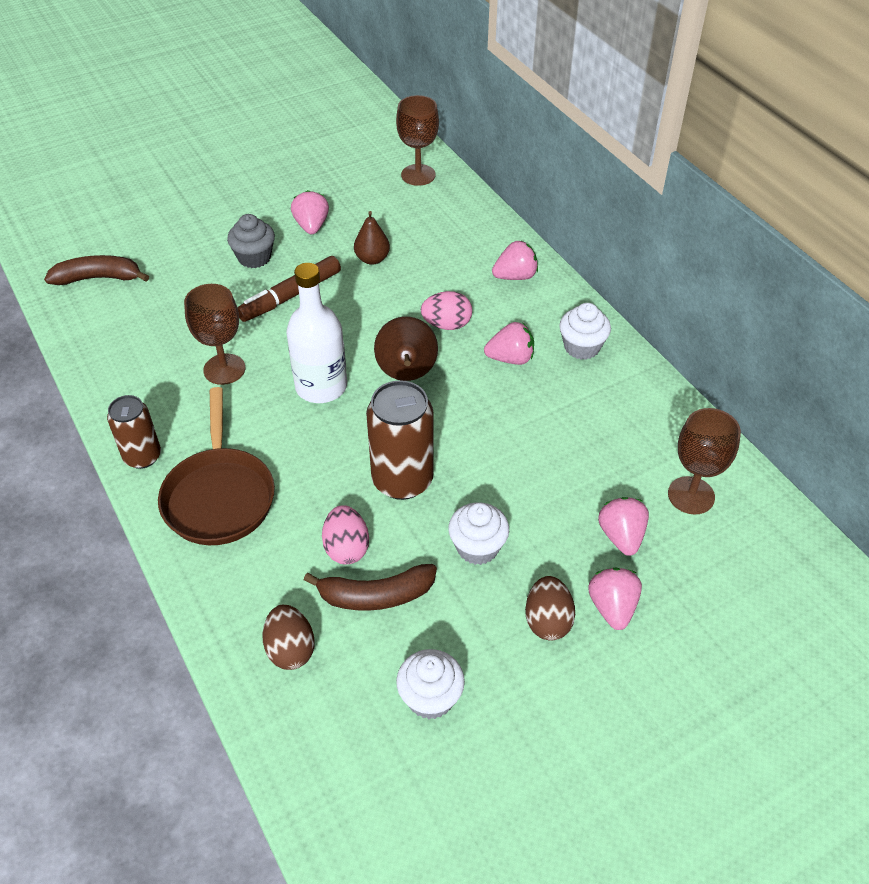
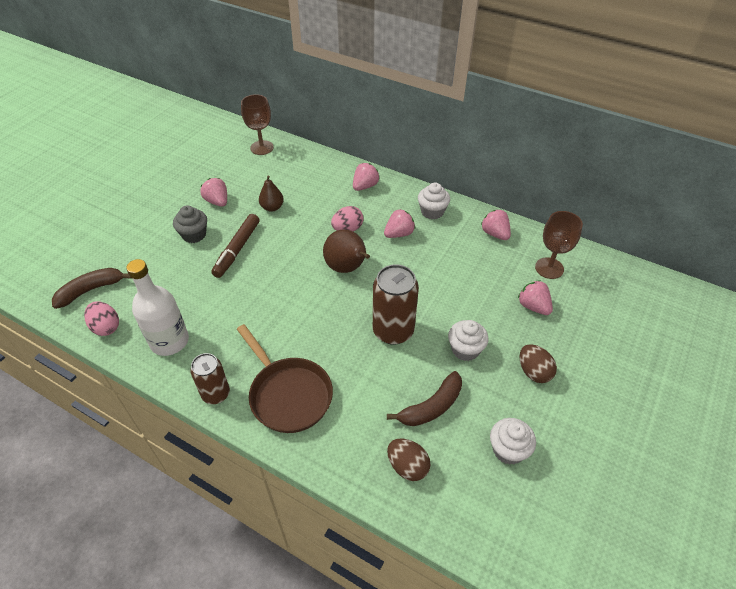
camera: 30 degrees left, 0 degrees up
(224, 369) = (228, 313): brown goblet -> none
(321, 386) = (300, 297): white bottle -> white bottle (169, 341)
(346, 548) = (392, 387): pink egg -> pink egg (106, 327)
(612, 607) = (559, 347): pink strawberry -> pink strawberry (495, 234)

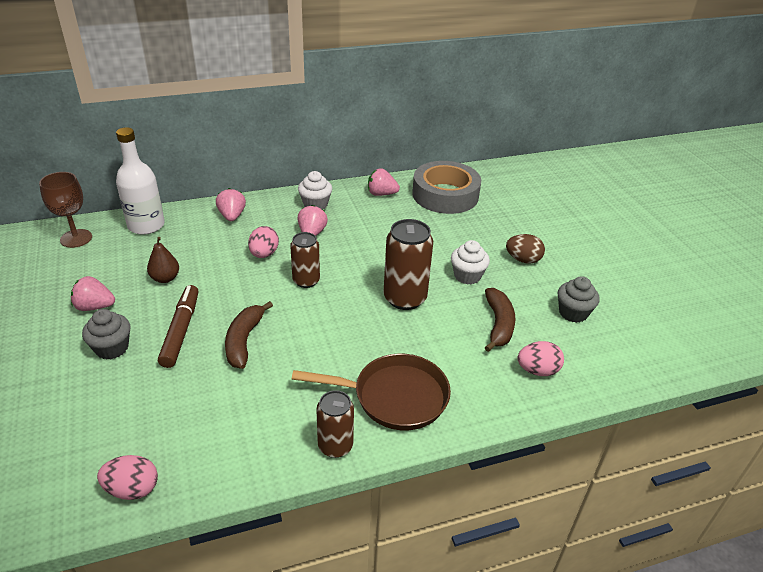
camera: 50 degrees left, 10 degrees down
(90, 290) = (56, 475): brown banana -> brown banana (244, 341)
(169, 341) = (226, 445): white bottle -> white bottle (146, 225)
(237, 249) = (181, 330): brown marker -> brown marker turned 150 degrees counterclockwise
(347, 268) = (306, 281): brown pear -> brown can
(407, 466) = (537, 370): brown egg -> pink egg
(508, 450) = (573, 313): white cupcake -> grey cupcake
(533, 306) = (468, 223): pink strawberry -> none
(549, 268) = (445, 195): brown goblet -> grey tape

